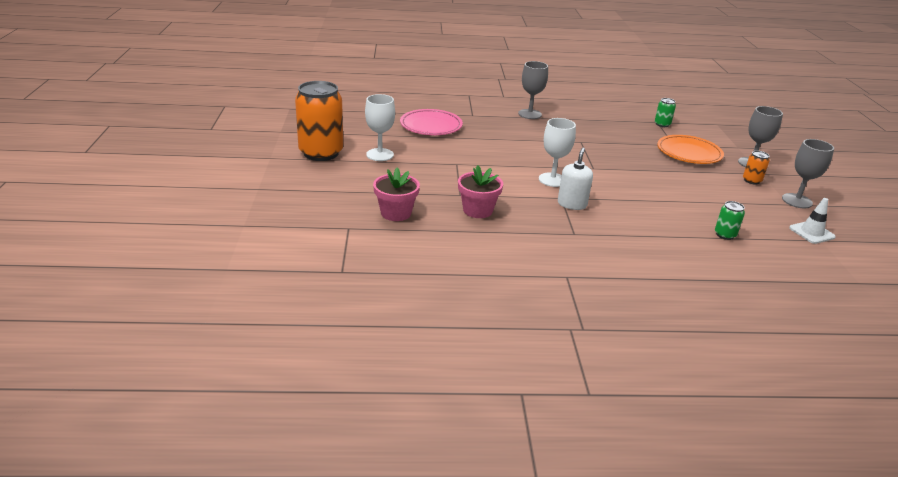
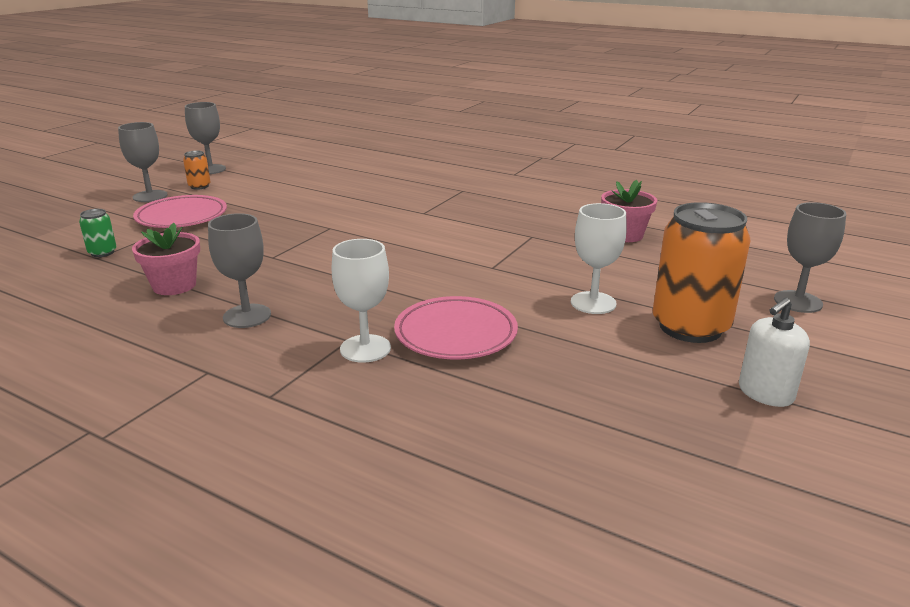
camera: 145 degrees left, 5 degrees down
(260, 182) = (798, 302): none -> grey goblet
(477, 210) = (530, 220): pink flower pot -> pink flower pot (174, 285)
(552, 180) = (402, 227): white goblet -> white goblet (365, 348)
(572, 204) = (423, 206): white soap dispenser -> white soap dispenser (765, 393)
(688, 153) = (182, 217): orange plate -> pink plate
(725, 235) = (336, 167): green can -> none
(811, 232) = (265, 156): white traffic cone -> none

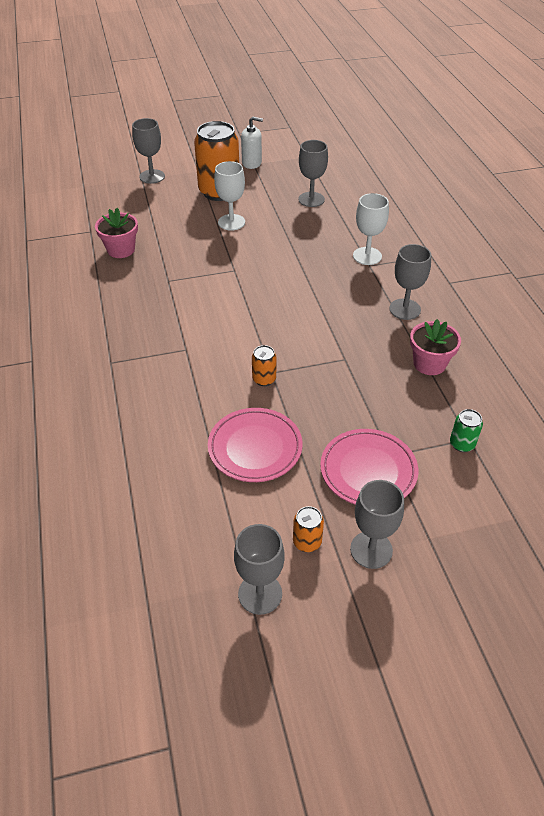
camera: 135 degrees left, 20 degrees up
(330, 222) = (264, 379): none -> orange can
(456, 334) = (318, 241): pink plate -> pink plate (255, 448)
(566, 385) = (311, 199): none -> grey goblet

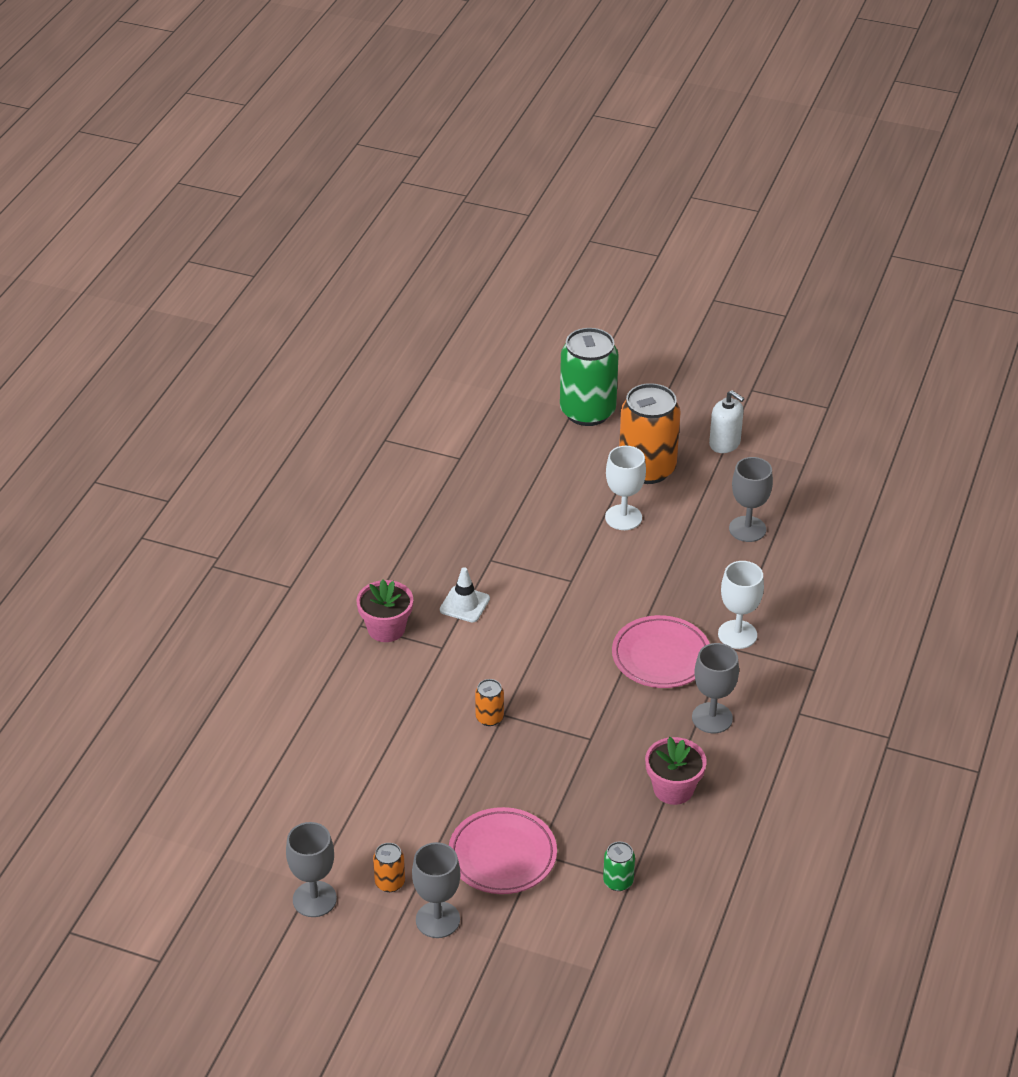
camera: 35 degrees right, 5 degrees down
(121, 250) = (472, 498): pink flower pot -> pink flower pot (386, 629)
(152, 176) = (587, 411): grey goblet -> green can
(176, 315) = (464, 604): none -> white traffic cone
(255, 448) = (420, 779): pink plate -> pink plate (661, 656)

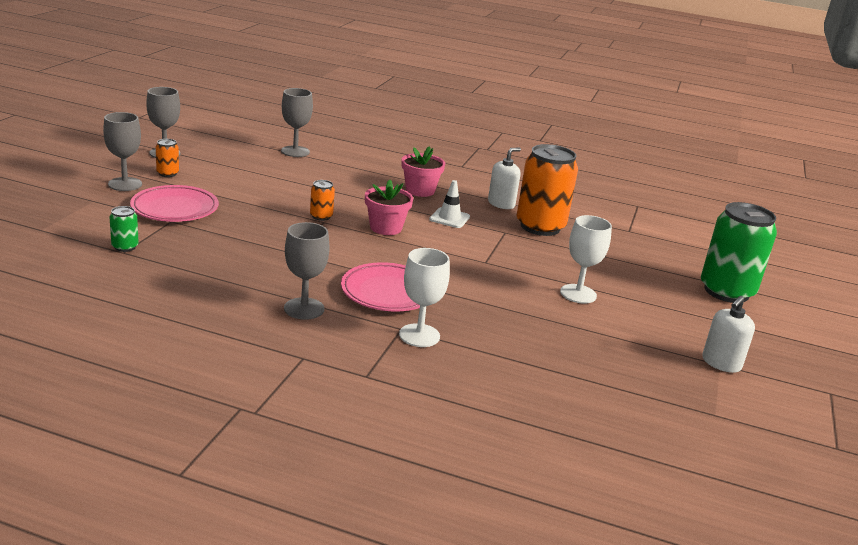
camera: 85 degrees right, 15 degrees down
(410, 557) = (501, 204): none -> white soap dispenser
(647, 469) = (656, 313): orange can -> orange can (540, 226)
(673, 789) = (219, 280): pink flower pot -> pink flower pot (386, 228)
(747, 529) = (583, 361): grey goblet -> grey goblet (295, 151)

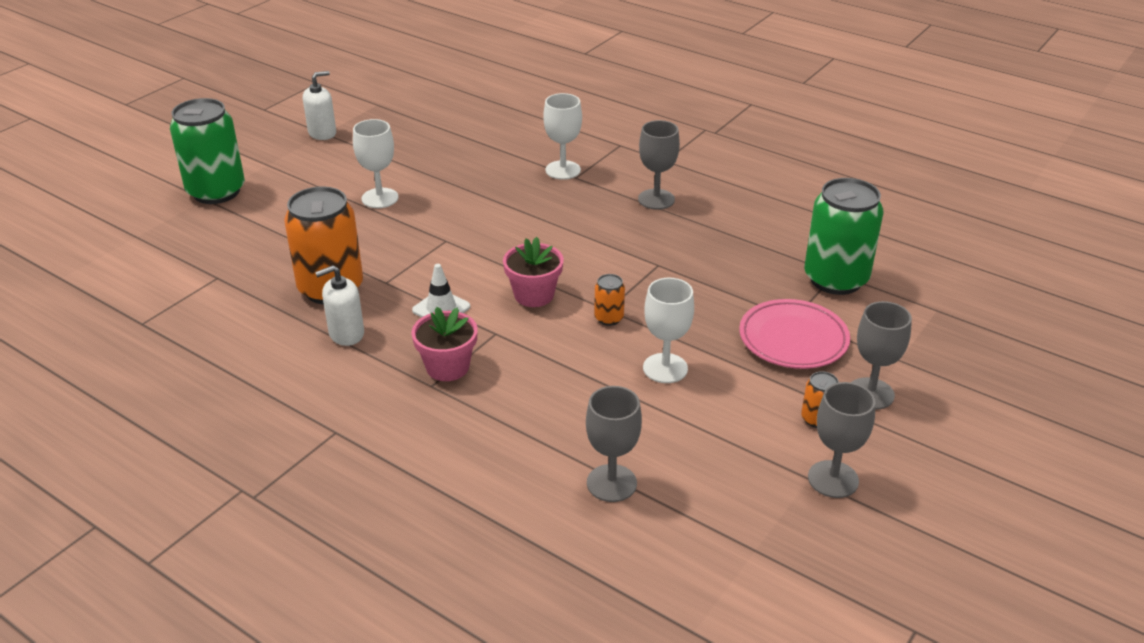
camera: 160 degrees left, 10 degrees up
(125, 247) = (835, 279): green can -> green can, size x2.30
(272, 193) = (665, 368): none -> white goblet
(388, 292) = (571, 210): pink plate -> none

